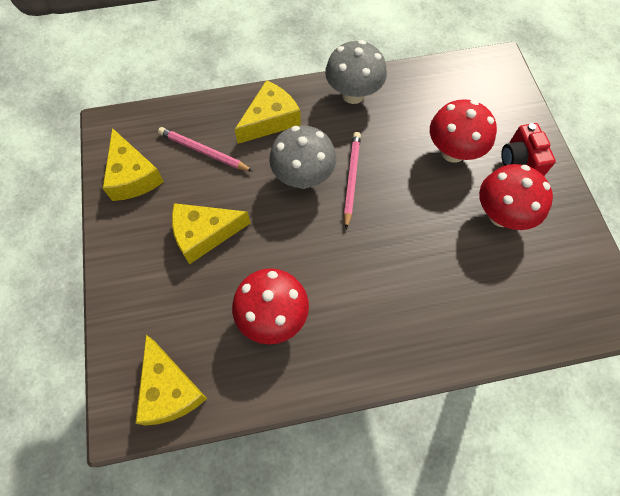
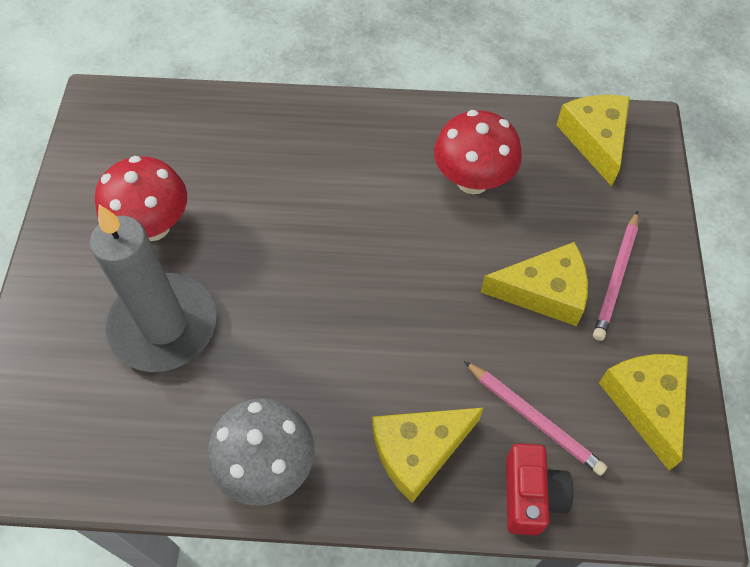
camera: 165 degrees left, 5 degrees down
(303, 177) = (392, 339): grey mushroom -> none
(351, 179) = (324, 320): pink pencil -> pink pencil (616, 278)
(453, 152) = (164, 325): red mushroom -> grey candle
(520, 161) = (80, 289): red camera -> red camera (531, 496)

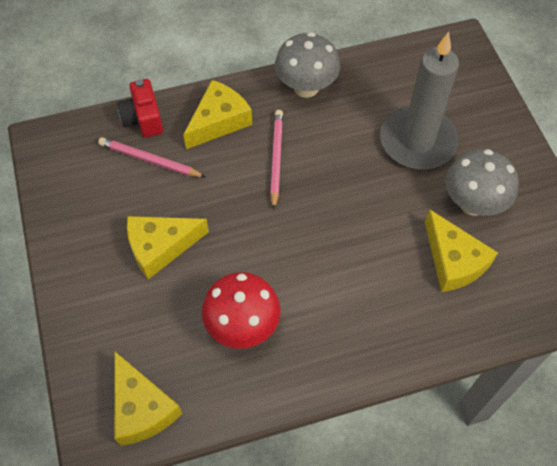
camera: 160 degrees right, 0 degrees up
(153, 226) = (473, 203): red mushroom -> grey mushroom
(616, 278) = (106, 276): pink pencil -> pink pencil (276, 158)
(646, 403) = (75, 192): yellow cheese -> yellow cheese (453, 261)

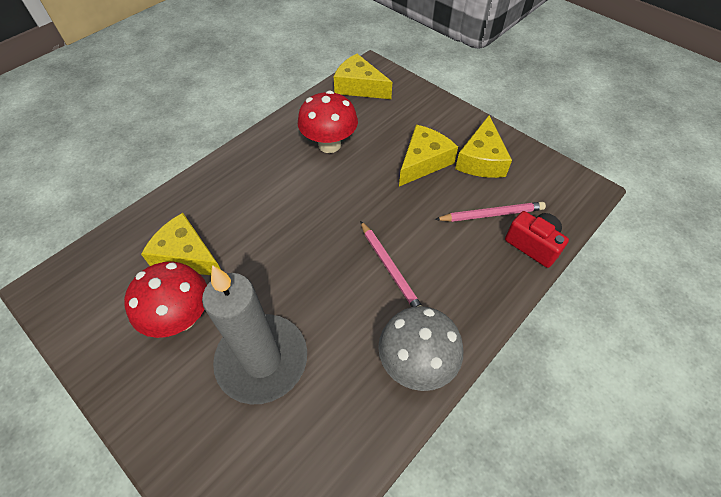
camera: 150 degrees right, 5 degrees down
(219, 121) = (469, 277): yellow cheese -> yellow cheese (481, 160)
(473, 203) = (181, 318): grey mushroom -> red mushroom

